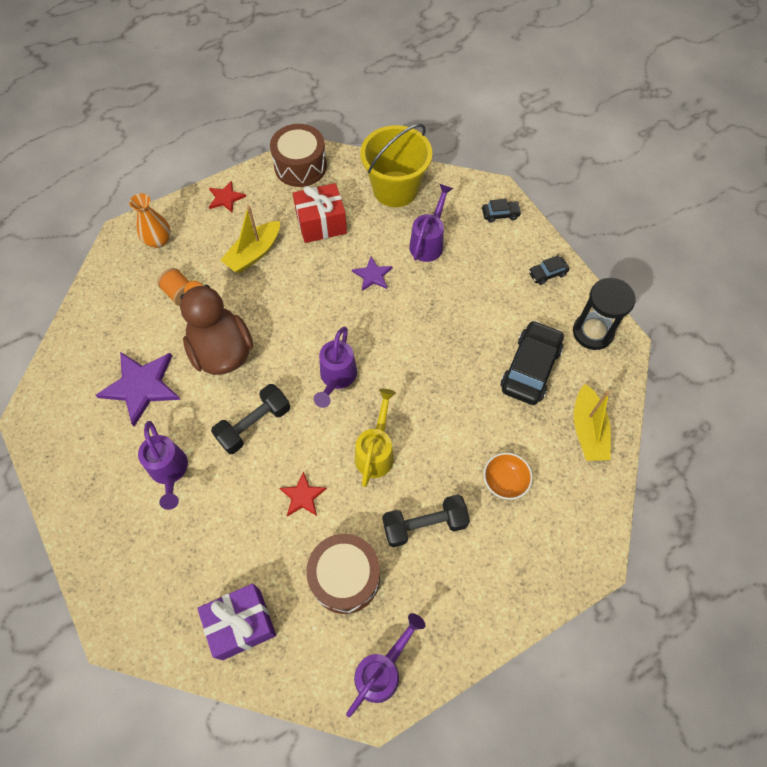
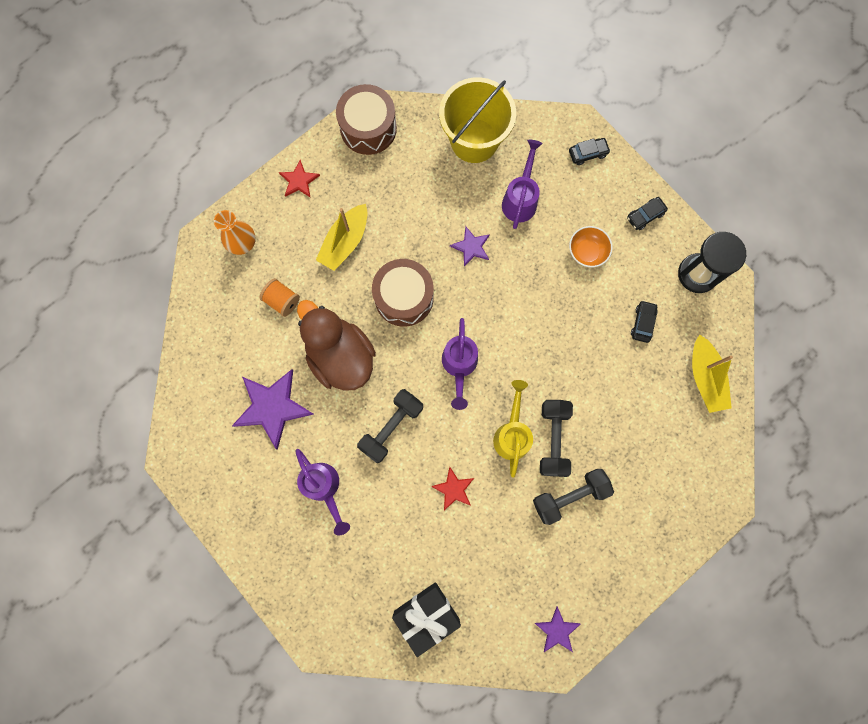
camera: 10 degrees left, 15 degrees up
(241, 624) = (426, 614): purple gift -> black gift
(321, 224) = (406, 195): red gift -> none
(345, 577) = (508, 557): brown drum -> brown drum (404, 297)
(382, 670) = (557, 631): purple watering can -> purple star
(418, 464) = (553, 439): none -> black dumbbell
(504, 481) = (635, 441): orange bowl -> orange bowl (587, 252)
(530, 368) = (642, 323): black car -> black car, size x0.48

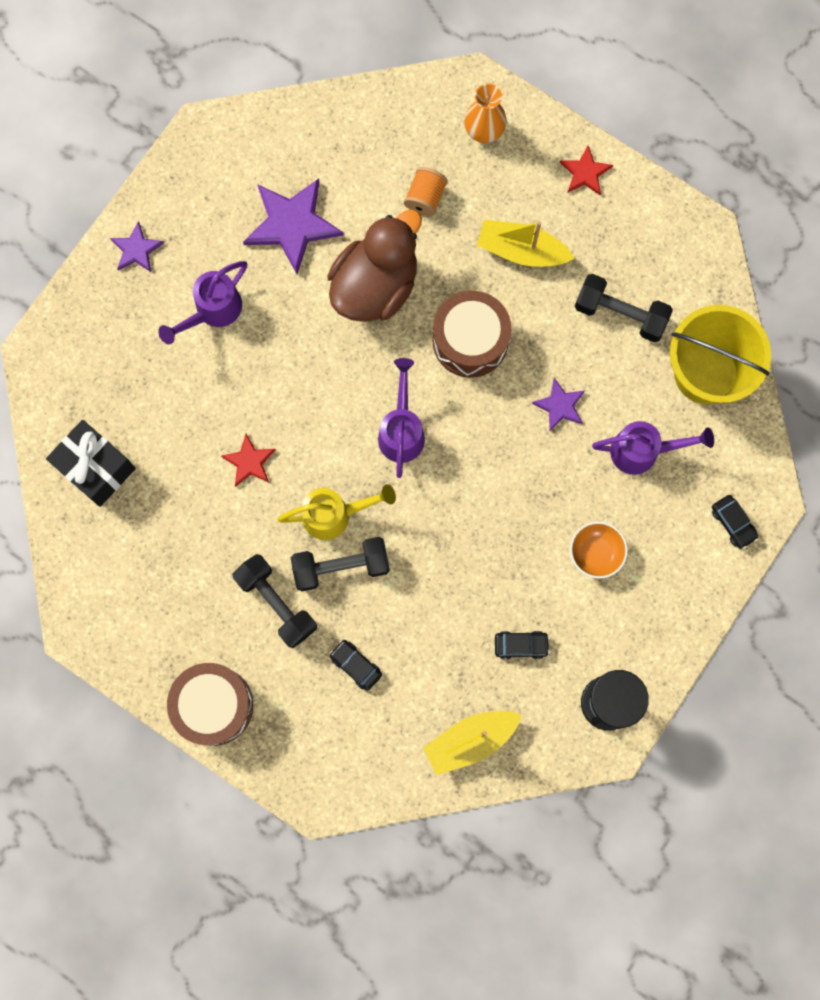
camera: 75 degrees right, 0 degrees up
(368, 128) = (682, 236): brown drum -> brown drum (213, 705)
(391, 427) = (305, 369): black dumbbell -> black dumbbell (620, 314)
(459, 366) = (401, 430): purple watering can -> purple watering can turned 105 degrees clockwise
(557, 631) = (113, 625): purple star -> purple star (136, 249)
(645, 215) = (668, 617): black car -> black car (355, 665)

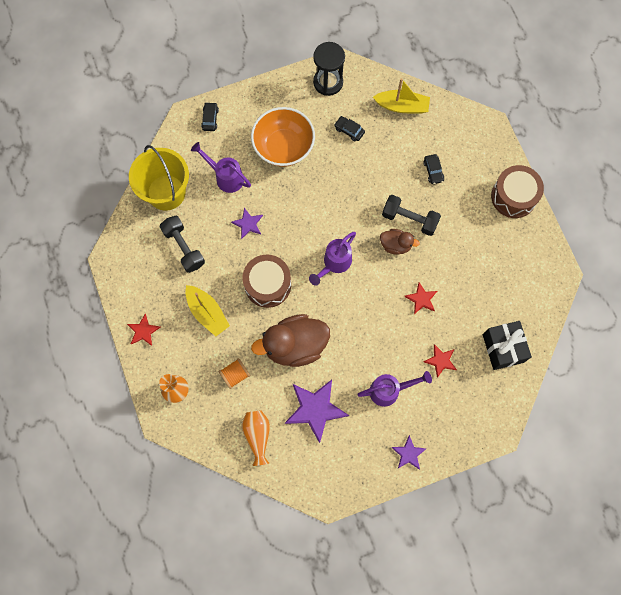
camera: 145 degrees left, 5 degrees down
(170, 395) = (440, 360): none -> red star
(276, 603) = (452, 223): black dumbbell -> none
(335, 515) = (395, 245): yellow watering can -> brown duck
(342, 145) = (257, 436): none -> orange vase
(596, 553) = (283, 147): orange bowl -> orange bowl, size x1.93

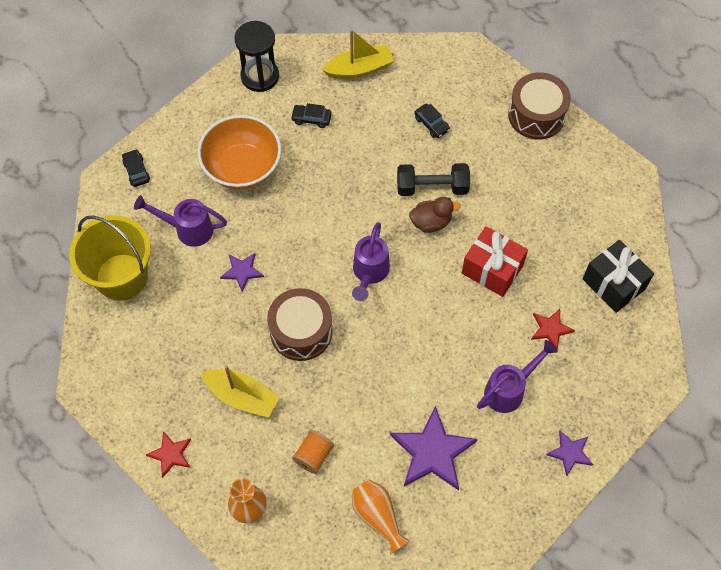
camera: 25 degrees left, 10 degrees down
(184, 247) = (175, 332): black dumbbell -> none
(295, 346) = (370, 388): brown duck -> none
(421, 299) = (492, 269): red star -> red gift

